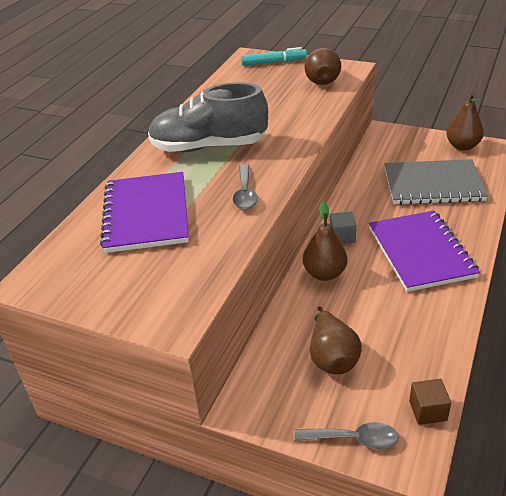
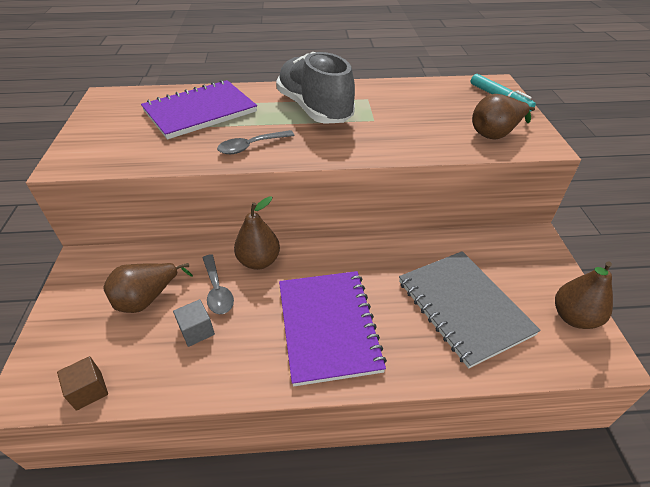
camera: 60 degrees right, 5 degrees up
(342, 236) = (320, 257): grey cube -> grey cube (197, 330)
(353, 439) = (50, 341): grey spoon -> grey spoon (217, 290)
(420, 252) = (328, 326): purple notebook -> purple notebook turned 60 degrees counterclockwise

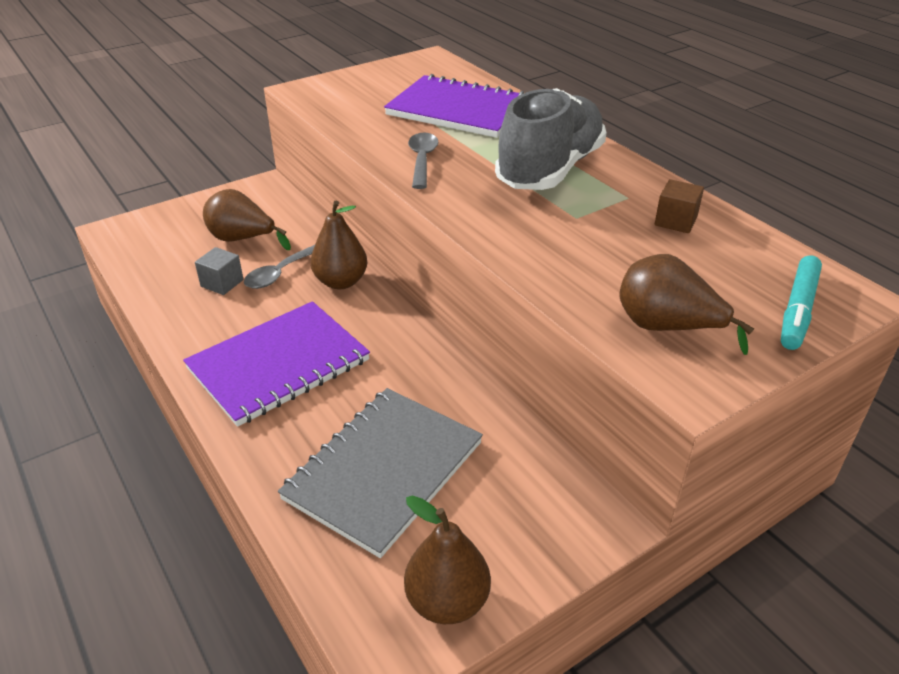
camera: 60 degrees right, 5 degrees down
(89, 390) = (129, 258): brown cube -> brown cube (675, 221)
(251, 146) = (422, 160): grey spoon -> grey spoon turned 60 degrees clockwise

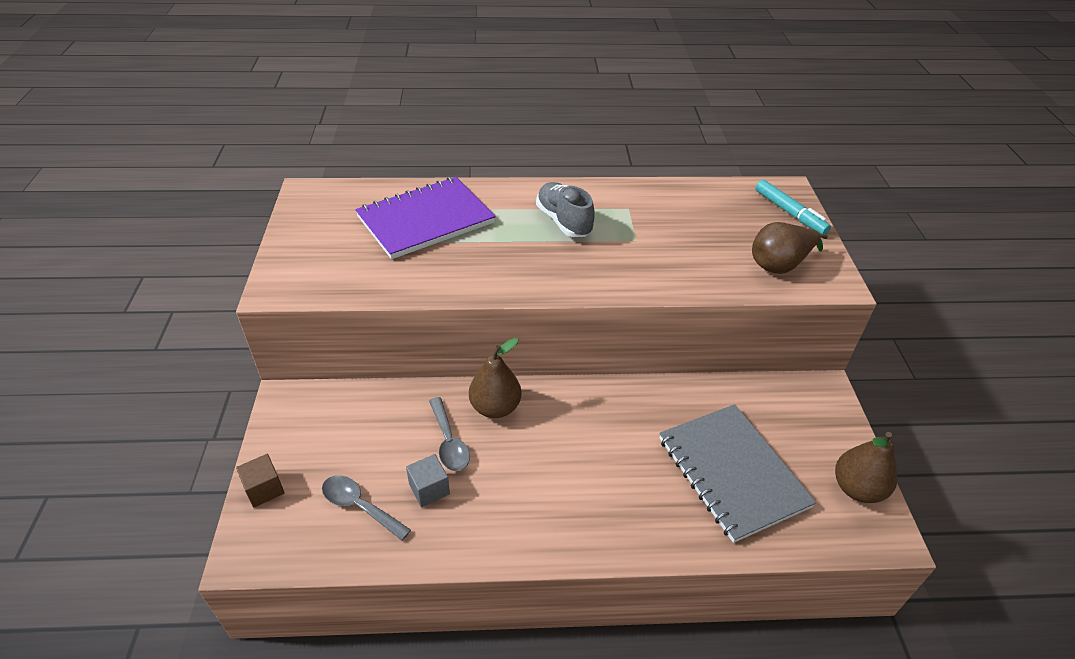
camera: 60 degrees left, 5 degrees up
(242, 239) = (369, 449): brown pear -> none
(278, 365) = (577, 489): purple notebook -> none
(422, 160) = (490, 272): grey spoon -> grey spoon (359, 506)
(550, 170) = (564, 221): grey shoe -> grey shoe, size x0.62
(675, 221) = (672, 205): brown cube -> brown cube (264, 489)

